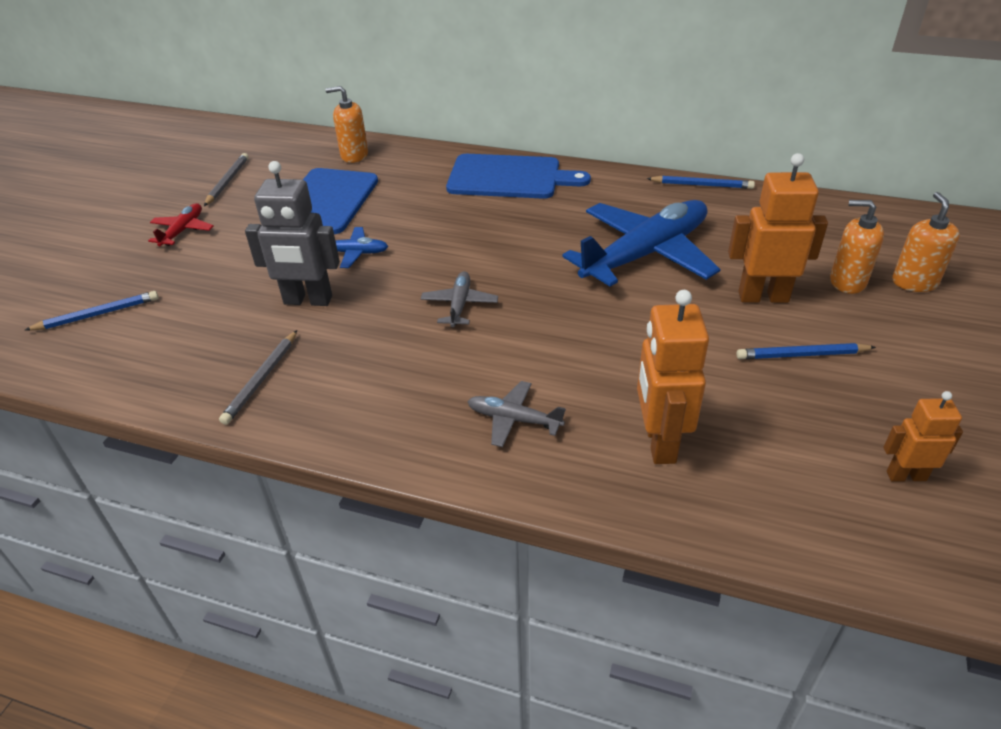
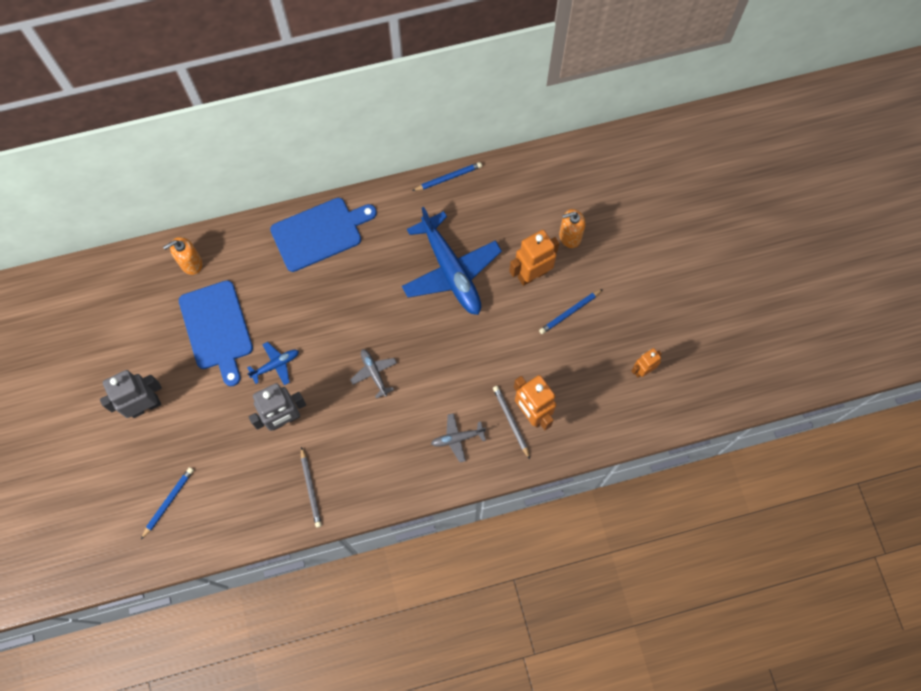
camera: 35 degrees left, 30 degrees up
(183, 231) = (145, 406): red plane -> grey robot
(228, 181) = (125, 341): grey pencil -> grey pencil (511, 421)
(645, 254) = (451, 270): blue plane -> blue plane turned 135 degrees clockwise
(914, 282) = (603, 218): orange soap dispenser -> none

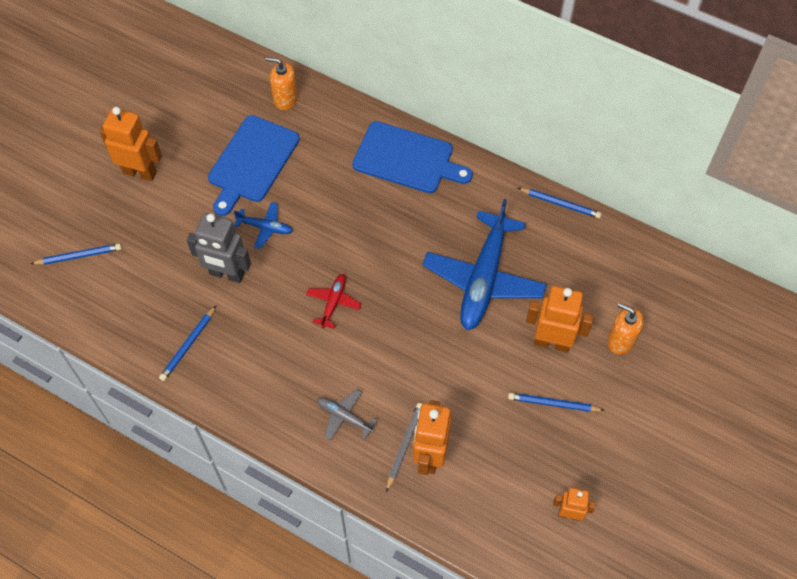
camera: 45 degrees right, 10 degrees down
(145, 406) = (140, 172): grey robot -> orange robot
(310, 489) = (188, 345): grey pencil -> blue pencil
(374, 373) = (333, 303): grey plane -> red plane

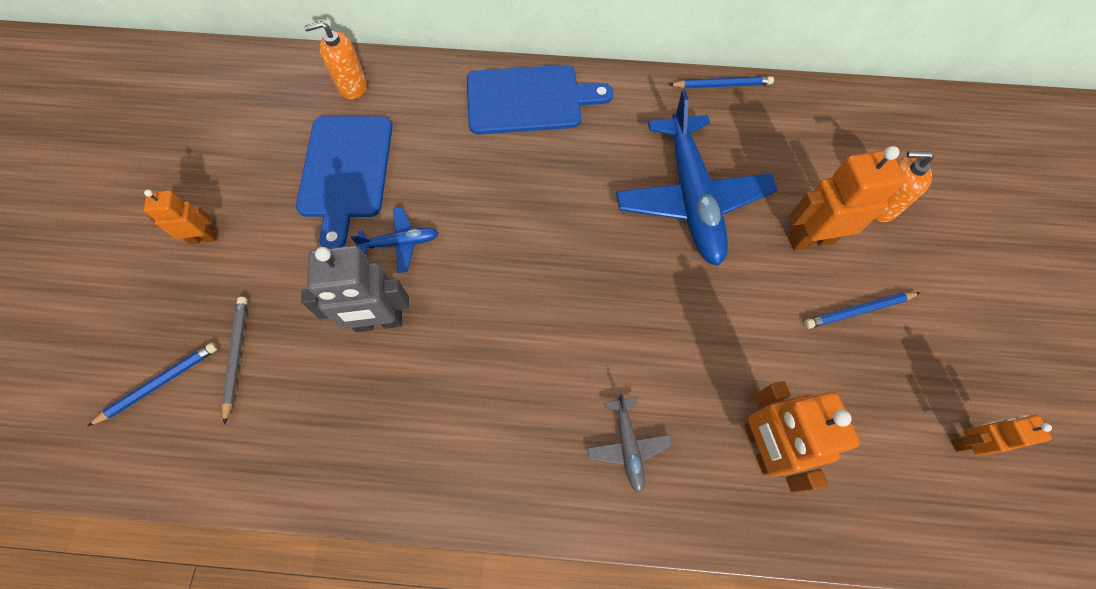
camera: 25 degrees left, 5 degrees up
(140, 172) = (203, 238): orange robot -> orange robot, size x0.59
(188, 345) = (370, 442): blue pencil -> none
(333, 303) = (533, 301): red plane -> none
(345, 417) = (628, 445): grey plane -> grey plane turned 105 degrees counterclockwise
(404, 446) = (723, 448): grey pencil -> grey pencil (237, 356)

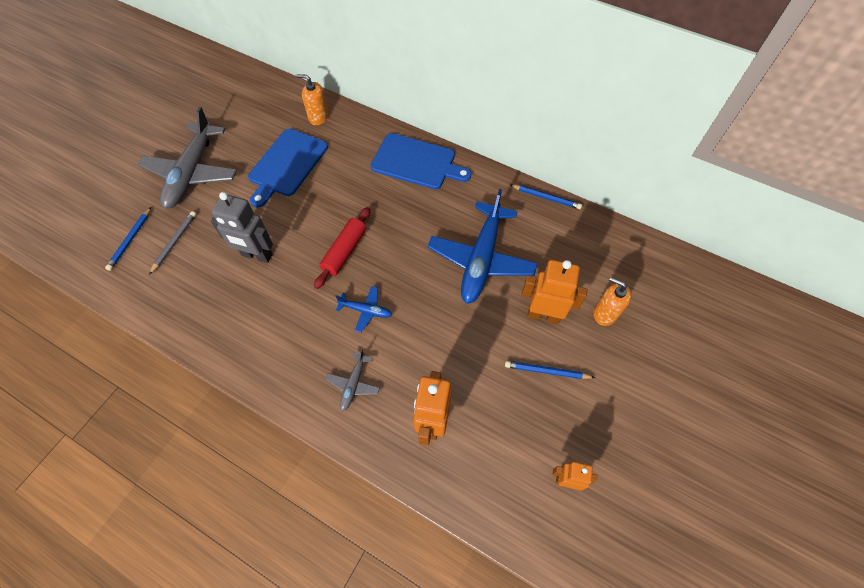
camera: 25 degrees right, 5 degrees down
(160, 383) = (130, 240): blue pencil -> blue pencil turned 120 degrees clockwise
(203, 238) = (192, 172): orange robot -> grey plane
(400, 243) = (293, 217): blue plane -> blue plane (365, 310)
(503, 263) = (344, 251): none -> red rolling pin

